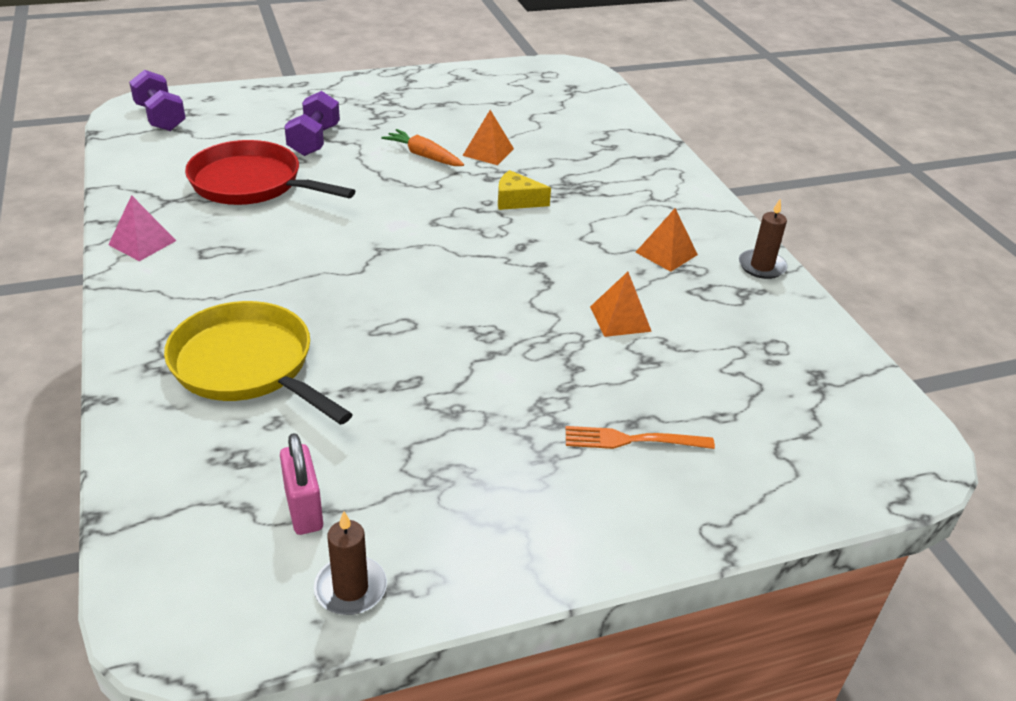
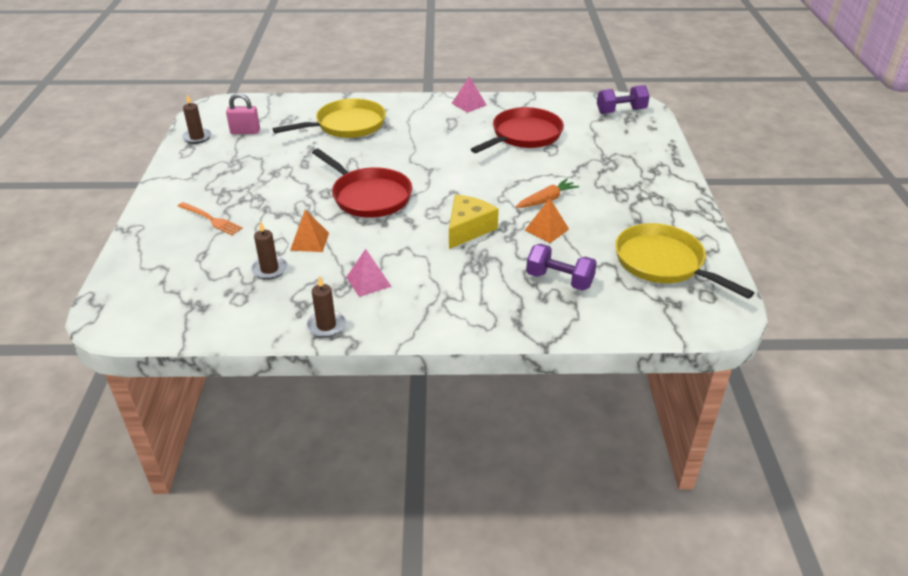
camera: 110 degrees right, 0 degrees up
(314, 141) = (579, 160): purple dumbbell -> purple dumbbell (559, 280)
(480, 290) = (368, 196): none -> red pan
(512, 91) = (663, 263): none -> yellow pan
(516, 200) = (468, 229): yellow cheese -> yellow cheese, size x1.51
(631, 440) = (211, 219): orange fork -> orange fork turned 105 degrees clockwise
(666, 253) = (368, 281): orange pyramid -> pink pyramid
(703, 337) = (269, 269): none -> brown candle

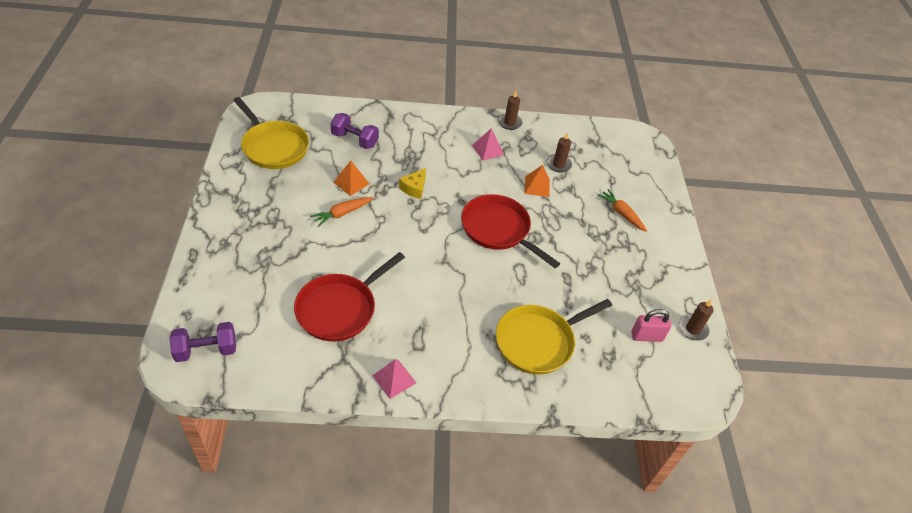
camera: 175 degrees right, 10 degrees up
(211, 219) = (621, 213): orange fork -> orange carrot
(468, 229) = (414, 188): yellow cheese -> yellow cheese, size x0.66

